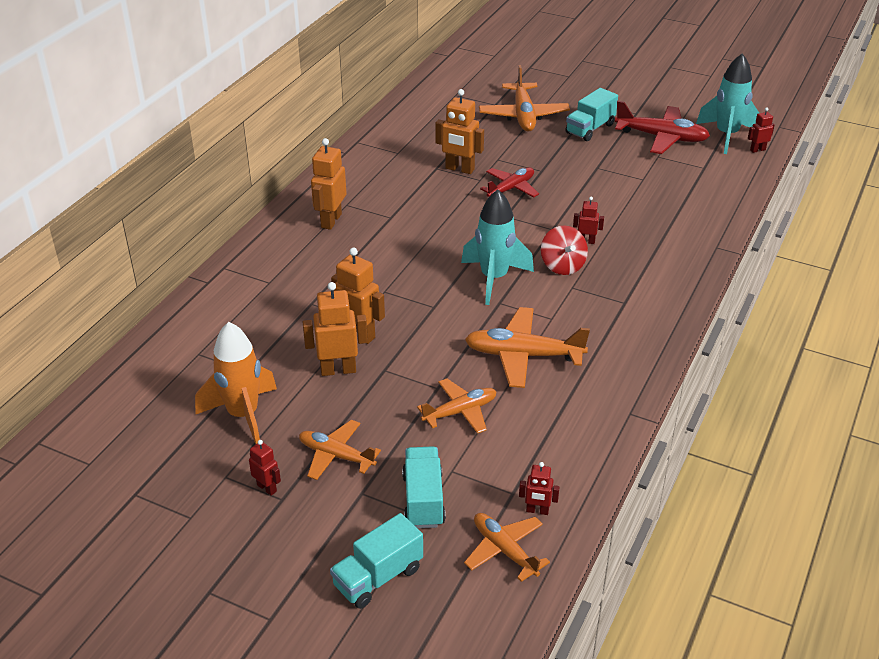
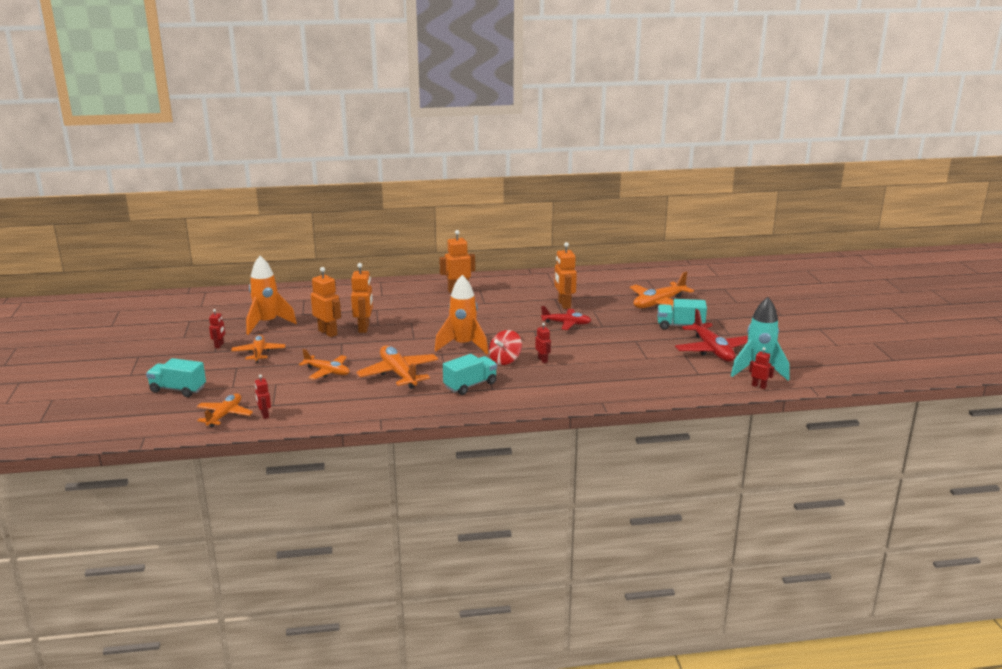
camera: 55 degrees right, 15 degrees down
(423, 500) = (245, 383): turquoise truck -> turquoise truck (470, 385)
(494, 278) = (463, 345): turquoise rocket -> orange rocket

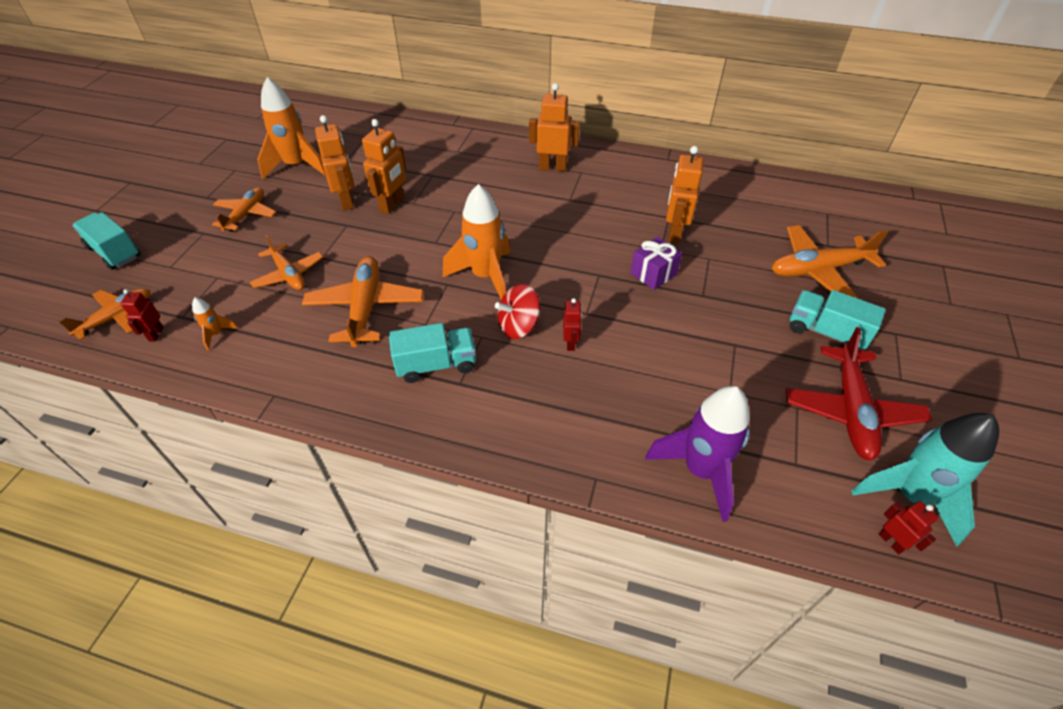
camera: 25 degrees right, 25 degrees up
(219, 345) = (219, 189): red robot -> none
(309, 406) = (216, 334): none -> orange rocket
(566, 323) = (653, 274): red plane -> purple gift
(653, 387) = (700, 470): none -> purple rocket

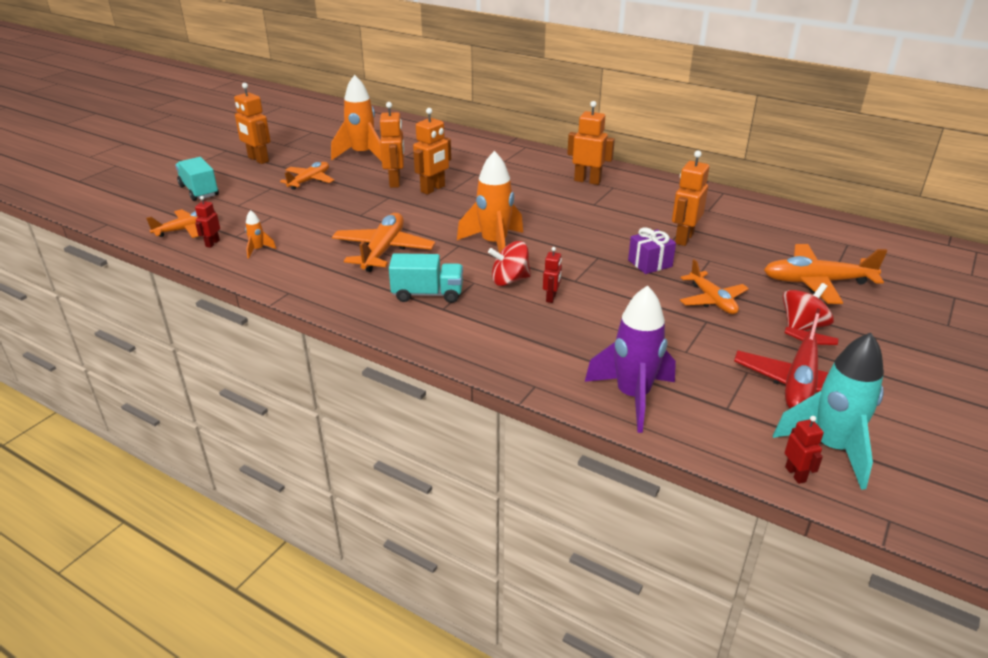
camera: 15 degrees right, 15 degrees down
(174, 191) = (258, 159): none -> orange robot
(289, 274) = (329, 222): orange plane -> orange plane (712, 300)
(826, 332) = (802, 326): turquoise truck -> red spinning top

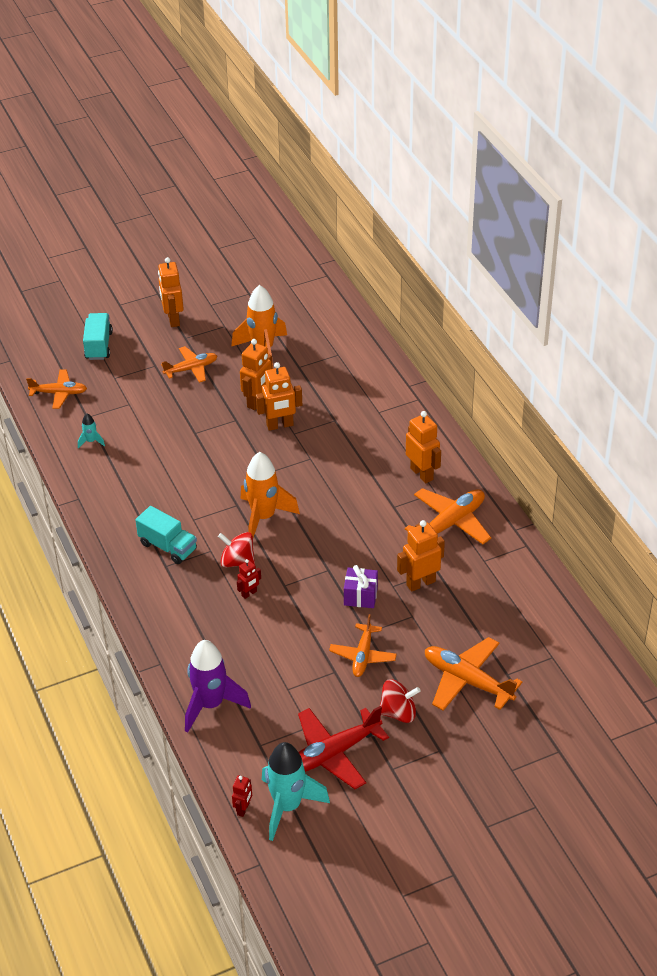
camera: 35 degrees right, 10 degrees up
(212, 243) = (65, 418): red robot -> none
(258, 250) = (91, 441): orange rocket -> turquoise rocket
(383, 250) = (177, 484): orange plane -> orange plane (450, 524)

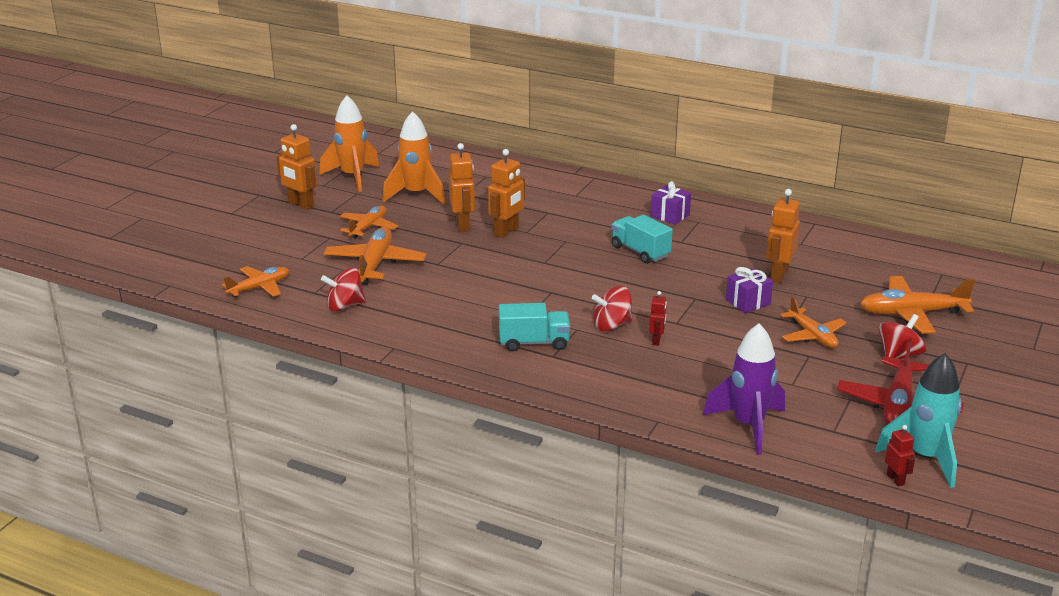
camera: 40 degrees left, 15 degrees down
(91, 441) = (345, 306): turquoise rocket -> red spinning top
(99, 345) = (251, 244): turquoise truck -> turquoise truck (640, 252)
(263, 517) = (587, 290): orange rocket -> orange rocket (353, 177)
(422, 474) = (670, 215): orange robot -> purple gift
(450, 524) = (740, 234): orange plane -> orange plane (375, 264)

